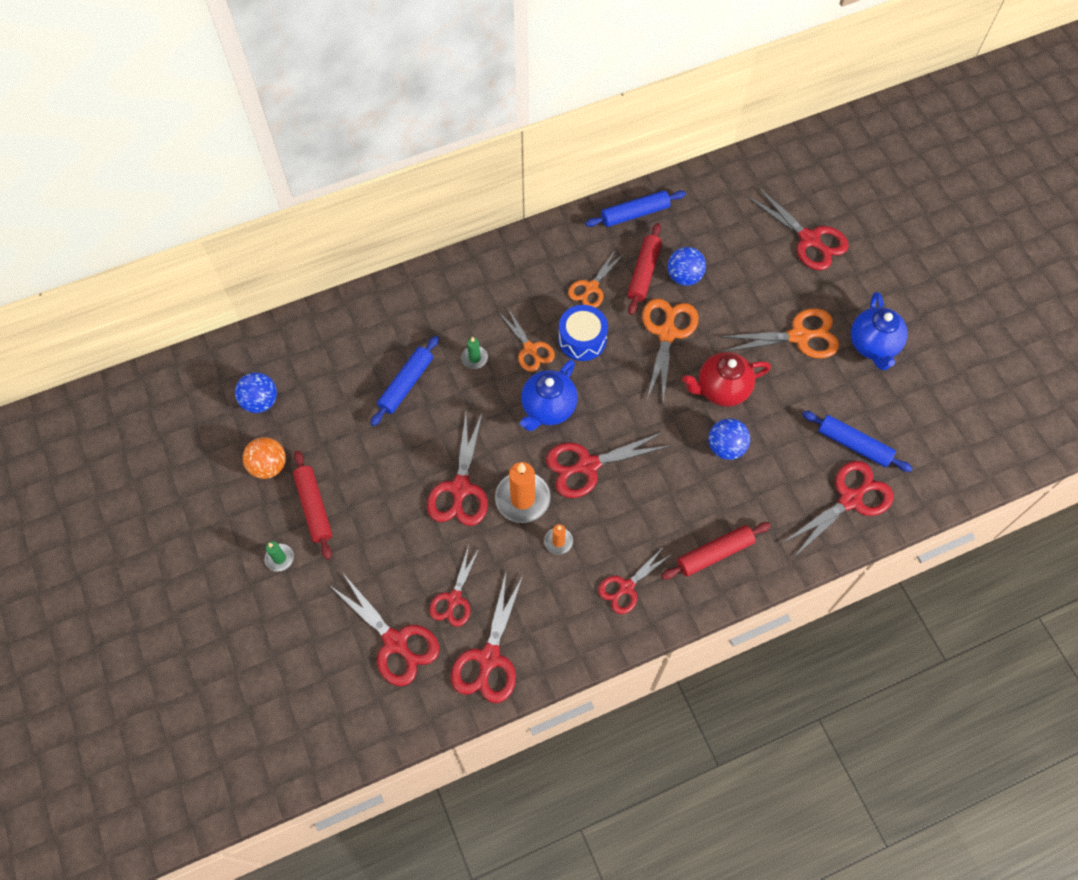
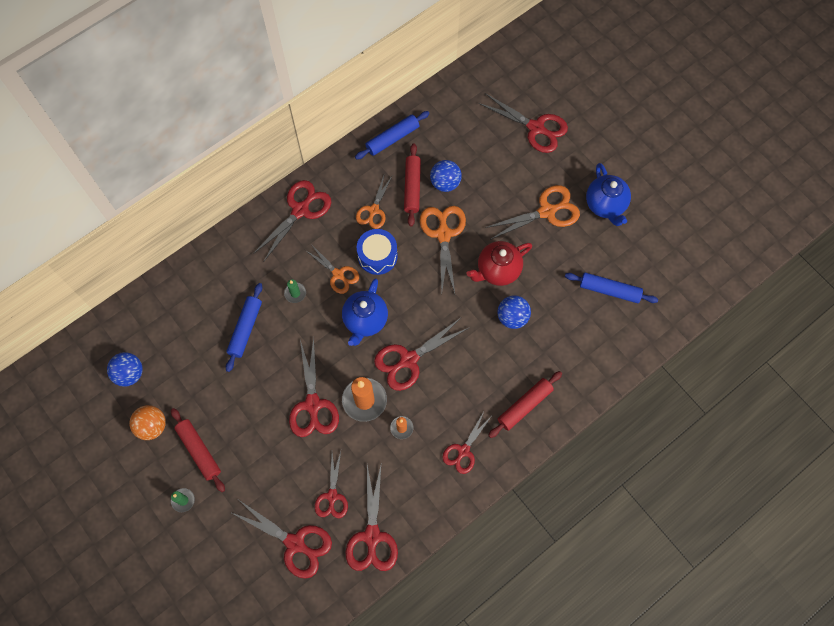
camera: 15 degrees left, 5 degrees up
(850, 499) = (616, 335): red scissors -> red scissors (300, 210)

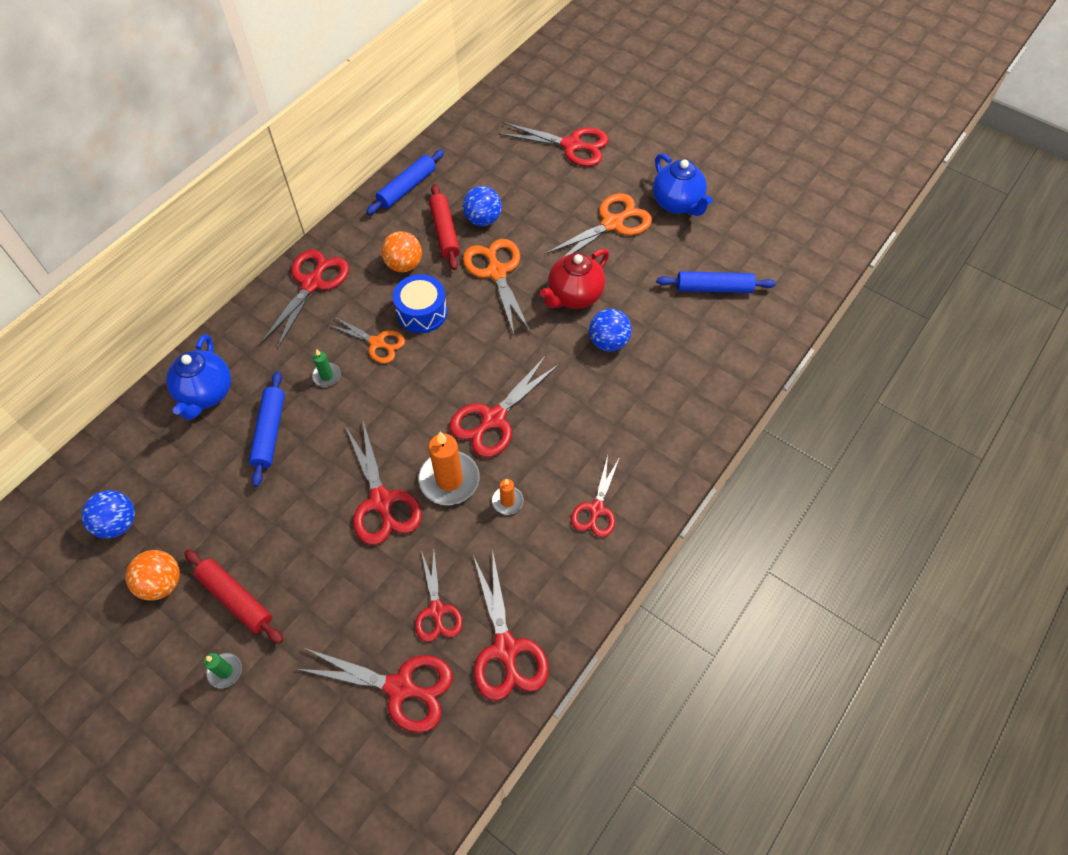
camera: 15 degrees left, 10 degrees down
(365, 321) = (425, 387): blue teapot -> blue teapot (206, 394)
(373, 210) = (404, 265): orange scissors -> orange ball
(524, 406) = (656, 437): red rolling pin -> none

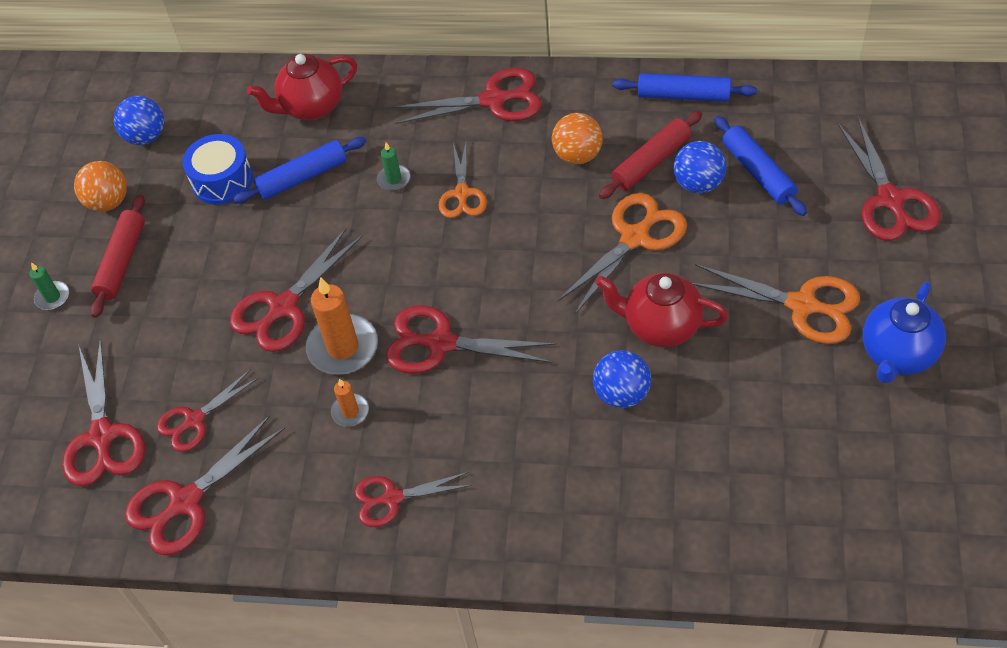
camera: 65 degrees right, 5 degrees down
(206, 394) = (311, 107): blue teapot -> red teapot
(422, 312) = (528, 206): blue drum -> blue drum (222, 180)
(714, 288) = (793, 462): blue rolling pin -> blue rolling pin (758, 172)

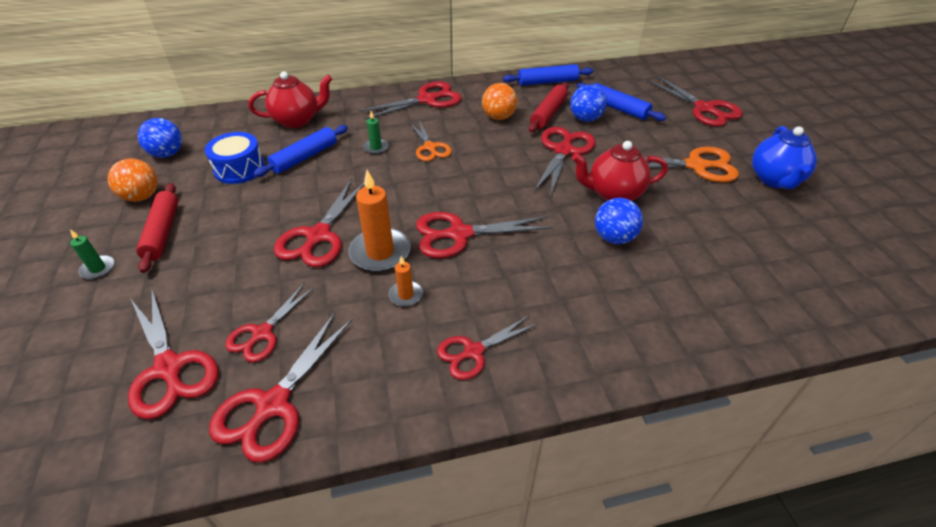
camera: 25 degrees left, 10 degrees down
(311, 107) = (297, 120): red teapot -> red teapot turned 150 degrees counterclockwise
(634, 238) = (563, 151): orange scissors -> red scissors

